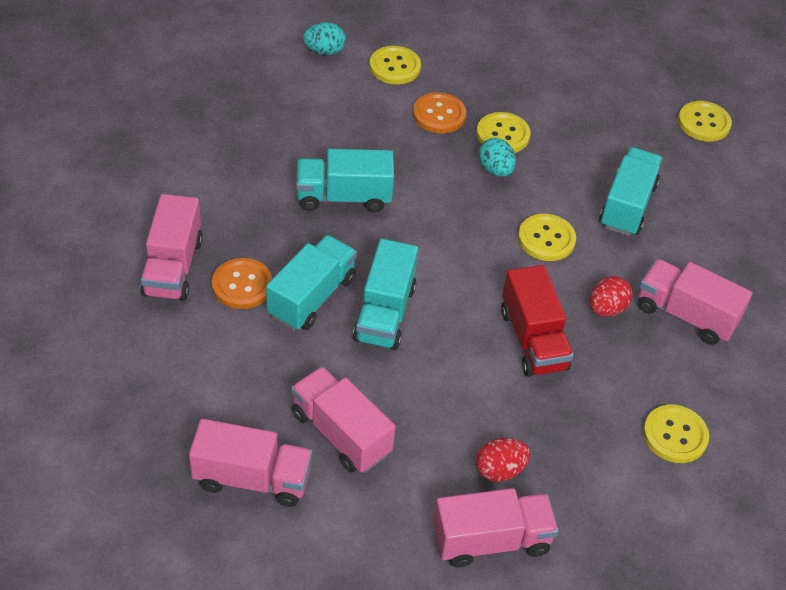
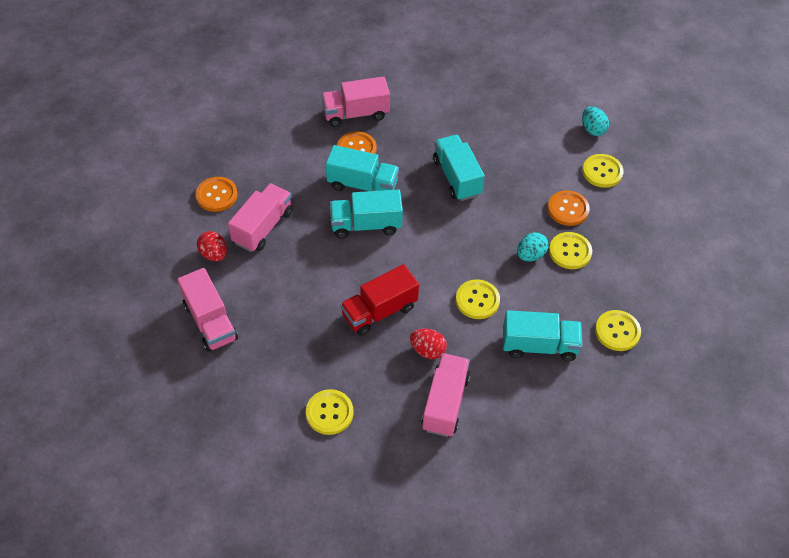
camera: 75 degrees right, 5 degrees up
(252, 478) = (216, 195): pink truck -> orange button
(500, 470) = (264, 315): red egg -> red egg (214, 254)
(704, 123) = (667, 385): yellow button -> yellow button (617, 331)

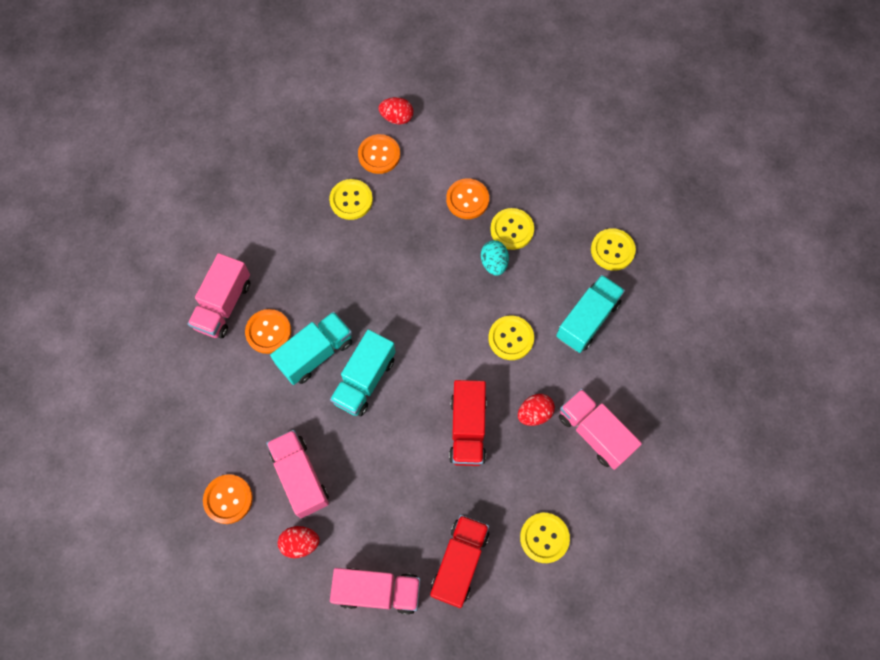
camera: 55 degrees left, 15 degrees up
(268, 364) = (459, 562): none -> red truck
(457, 177) = (367, 266): turquoise truck -> none
(552, 135) = (379, 155): none -> orange button
(592, 129) = (397, 118): turquoise egg -> red egg
(602, 172) = (448, 144): yellow button -> yellow button (351, 200)

